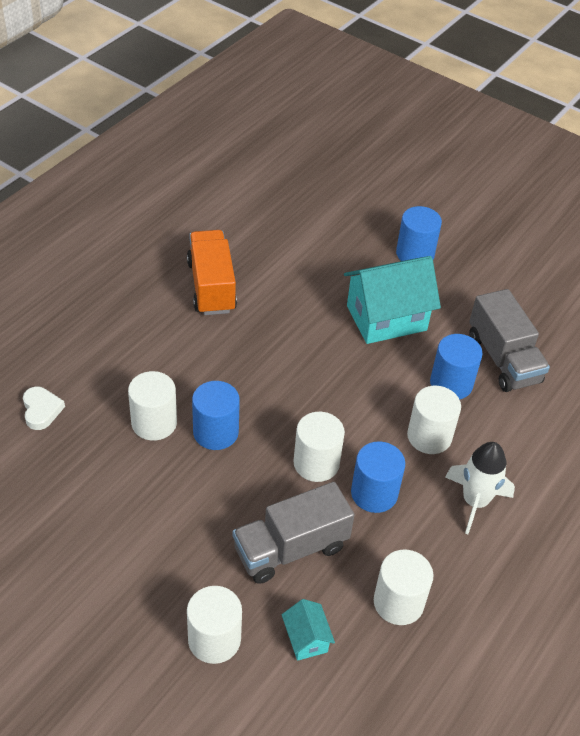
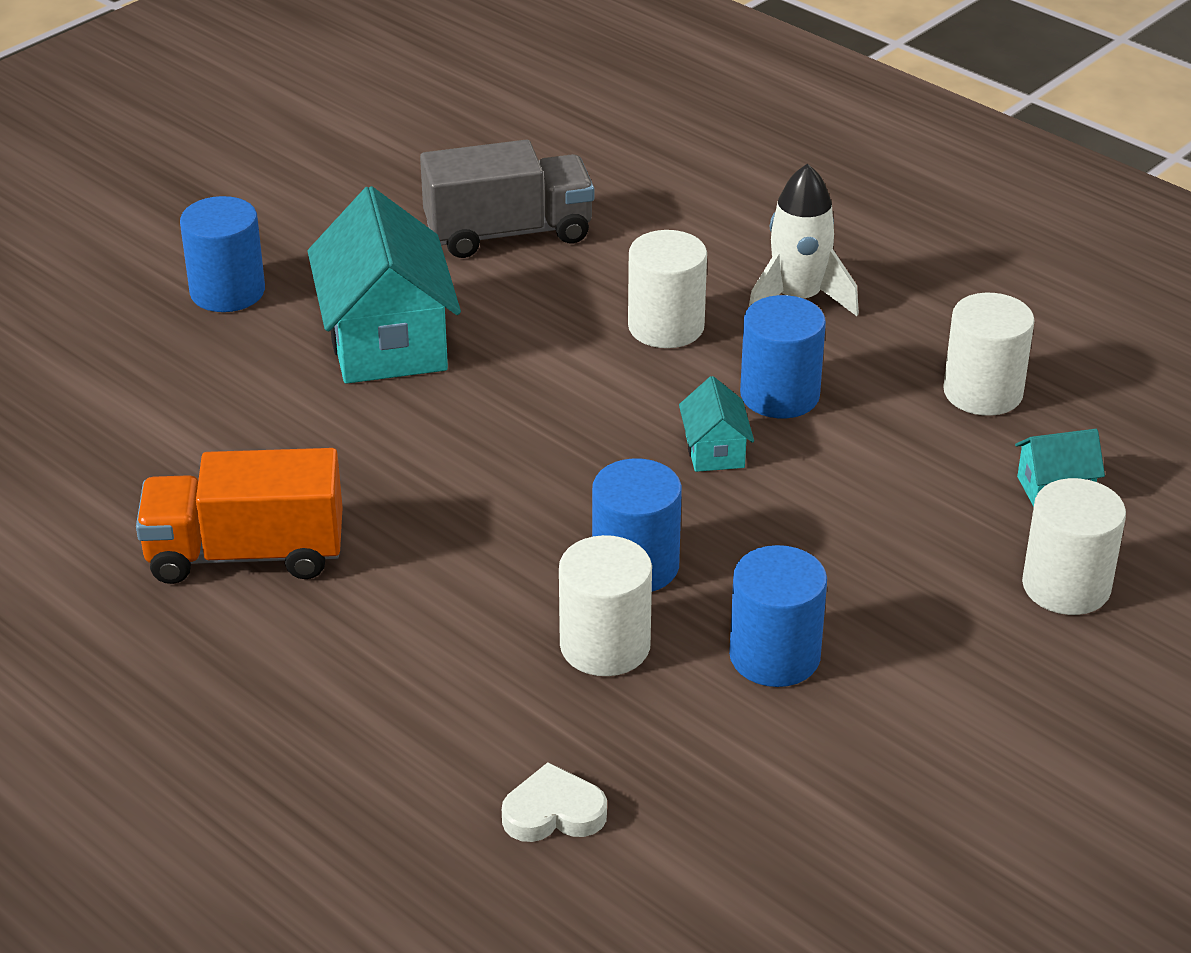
camera: 80 degrees left, 10 degrees down
(291, 548) = (889, 492): grey truck -> none
(316, 463) = (714, 451): white cylinder -> turquoise house
(451, 383) = (555, 291): blue cylinder -> blue cylinder (774, 656)

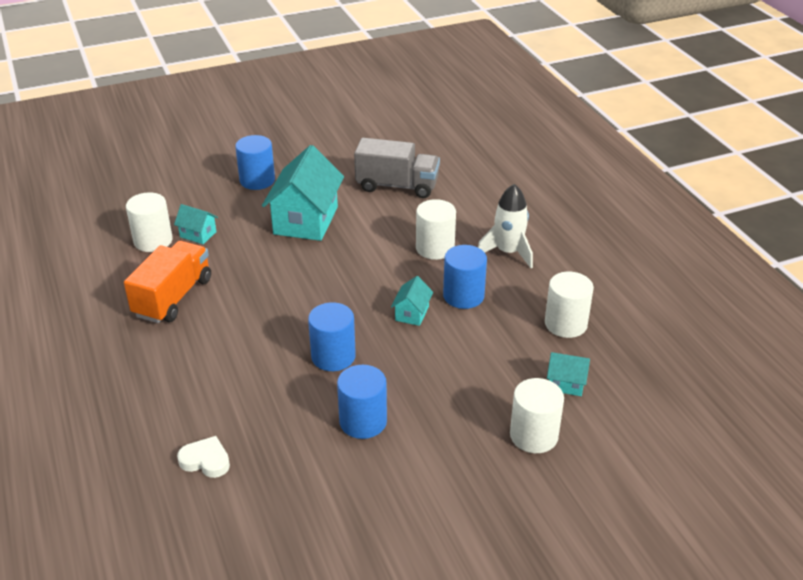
camera: 25 degrees right, 0 degrees up
(195, 424) = (198, 234): none -> turquoise house
(246, 554) = (173, 297): orange truck -> orange truck turned 90 degrees clockwise
(605, 646) = (290, 390): white cylinder -> white cylinder (153, 241)

